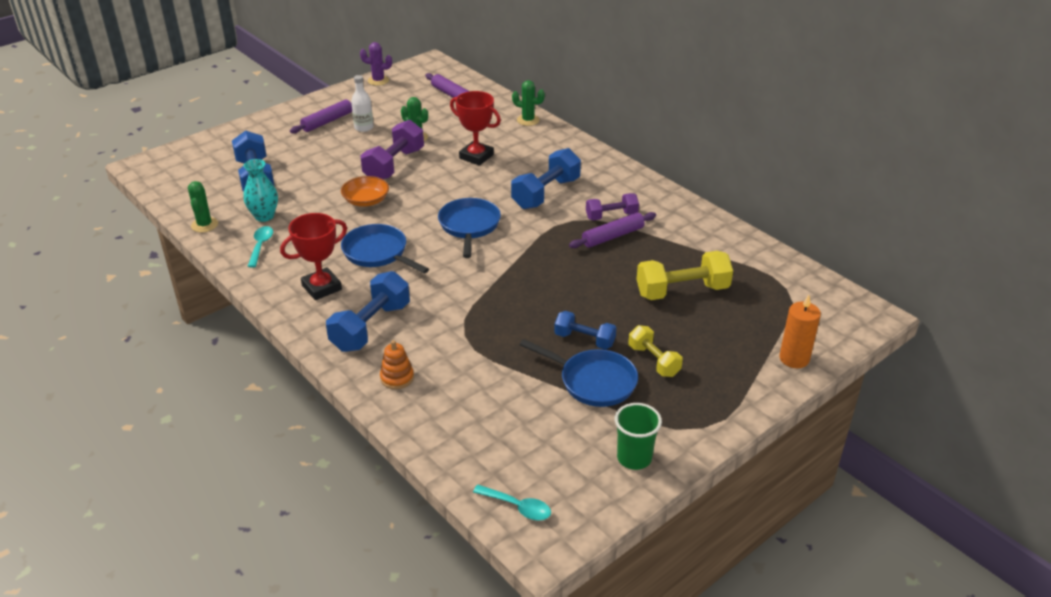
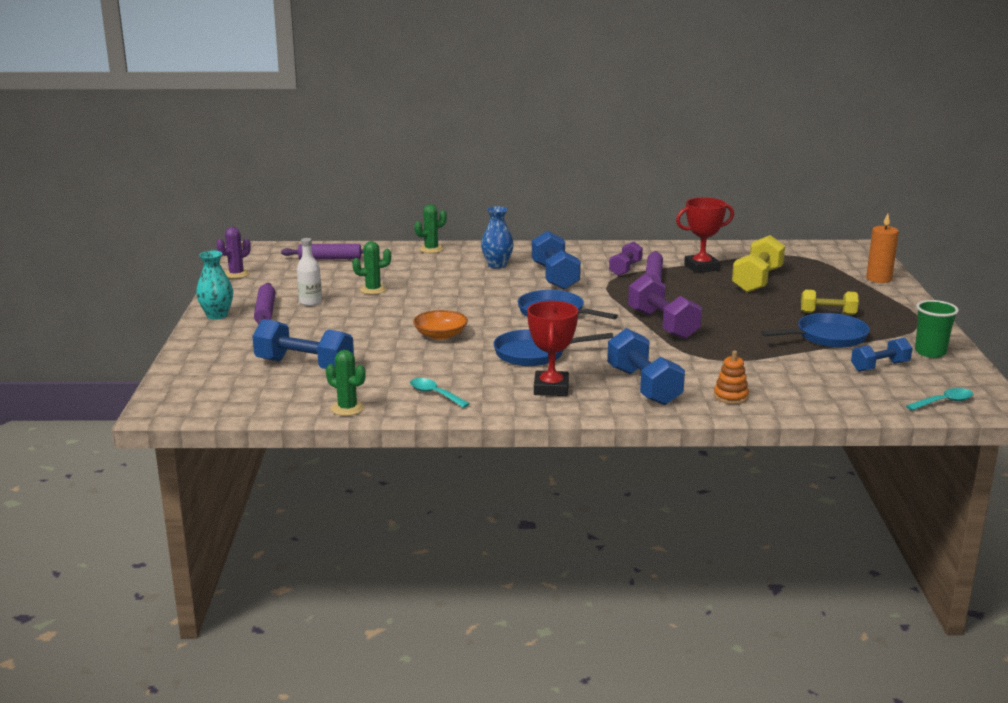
camera: 50 degrees left, 15 degrees down
(264, 216) = (384, 380): turquoise vase -> turquoise vase (217, 315)
(394, 165) = (403, 309): purple dumbbell -> purple dumbbell (663, 324)
(476, 156) = (451, 280): red trophy -> red trophy (701, 267)
(534, 160) = (497, 265): none -> blue vase
(584, 340) = (772, 324): blue dumbbell -> blue dumbbell (879, 367)

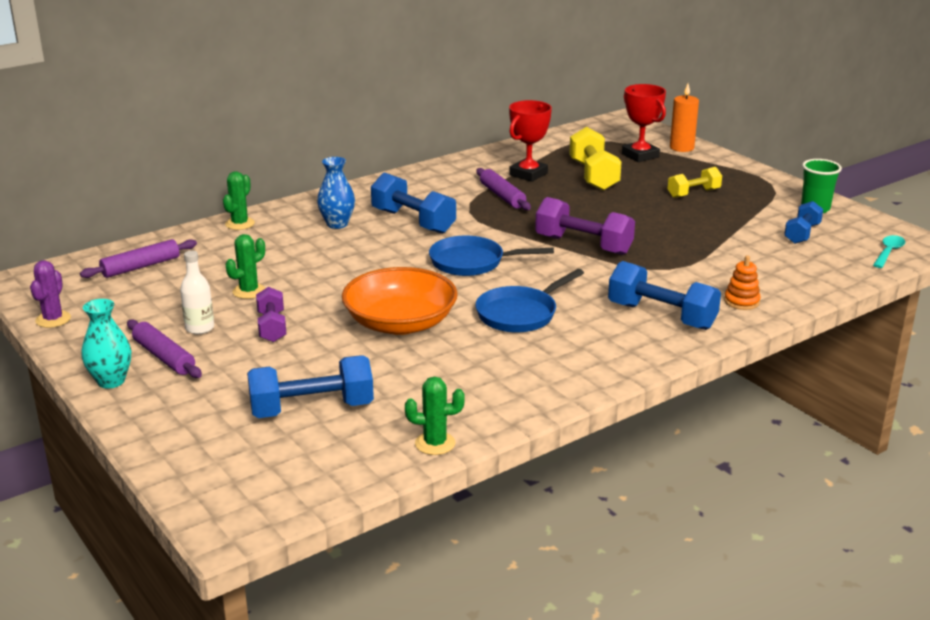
camera: 35 degrees left, 5 degrees up
(435, 394) = (495, 393): turquoise spoon -> none
(440, 335) = (400, 323): orange bowl -> orange bowl, size x1.79
(551, 388) = (589, 347): red trophy -> red trophy (640, 155)
(625, 269) = (465, 194): purple dumbbell -> purple dumbbell (272, 327)
(827, 337) = (726, 217): blue pan -> none

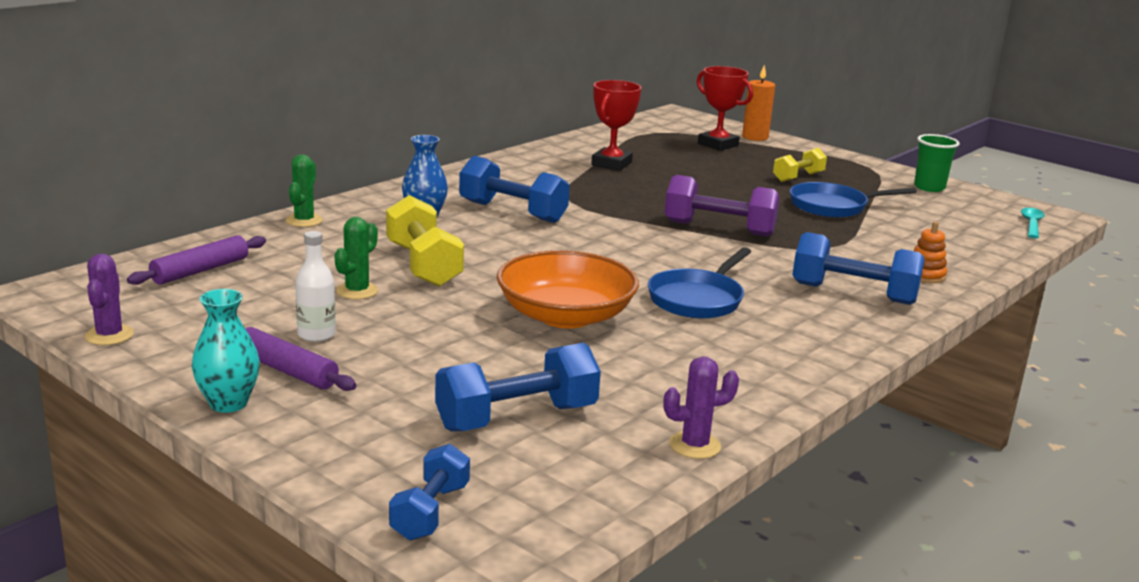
camera: 15 degrees left, 5 degrees down
(272, 327) = (409, 328): purple dumbbell -> none
(435, 443) = (695, 445): green cactus -> purple cactus
(472, 262) = (607, 250): blue pan -> blue pan (833, 206)
(502, 196) = (597, 185): purple rolling pin -> none
(593, 176) = (682, 164): yellow dumbbell -> yellow dumbbell (423, 265)
(802, 234) = (934, 210): blue dumbbell -> blue dumbbell (430, 512)

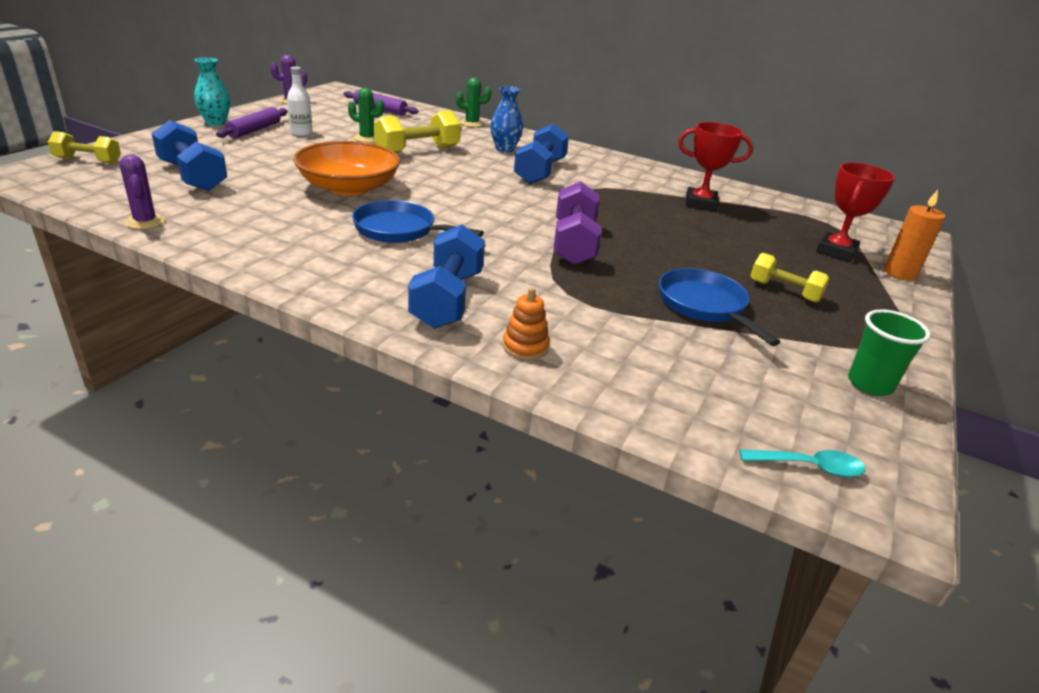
camera: 75 degrees right, 10 degrees up
(430, 512) = (88, 161): blue dumbbell -> yellow dumbbell

